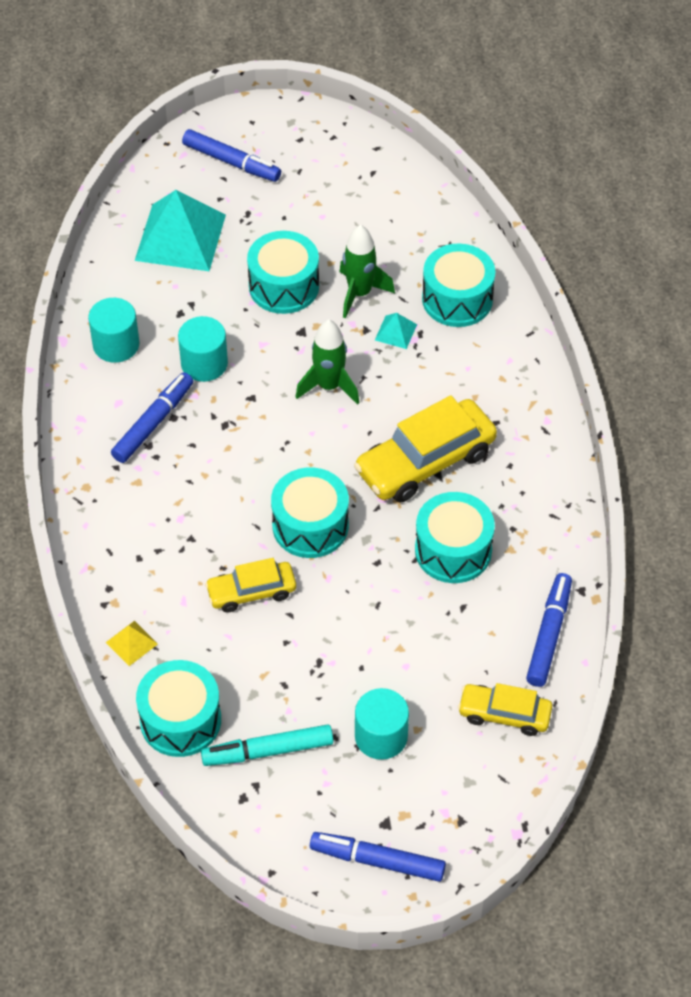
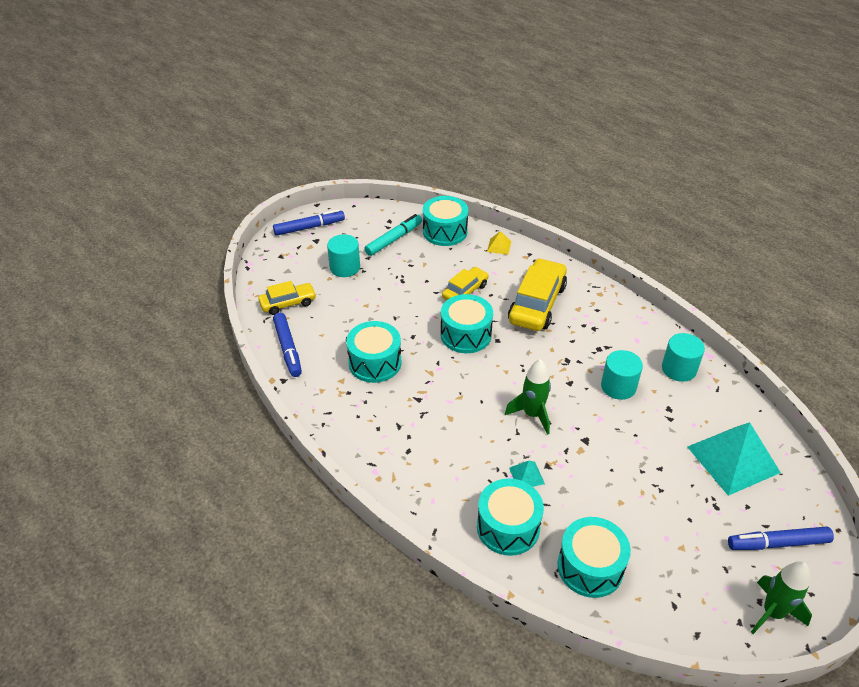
camera: 145 degrees right, 10 degrees down
(153, 423) = (605, 340): blue marker -> none
(284, 286) = (630, 464): turquoise drum -> turquoise drum (590, 567)
(359, 293) = (577, 490): green rocket -> green rocket (772, 613)
(425, 461) = (432, 402): yellow car -> yellow car (537, 304)

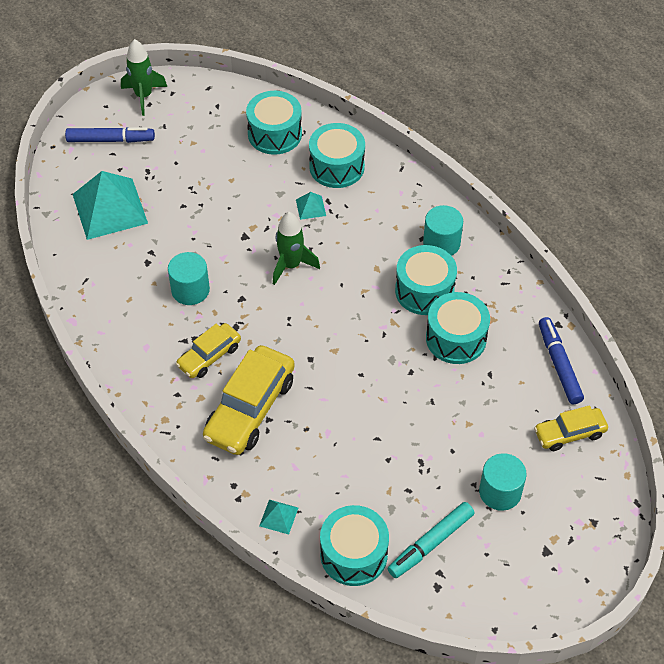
camera: 175 degrees left, 10 degrees up
(309, 227) = (560, 581): blue marker -> none
(465, 291) = (339, 436): yellow car -> yellow car (209, 356)
(465, 334) = (347, 369): turquoise drum -> turquoise drum (424, 291)
(499, 246) = (279, 516): yellow pyramid -> turquoise pyramid
(679, 369) = (115, 306): turquoise cylinder -> turquoise cylinder (441, 243)

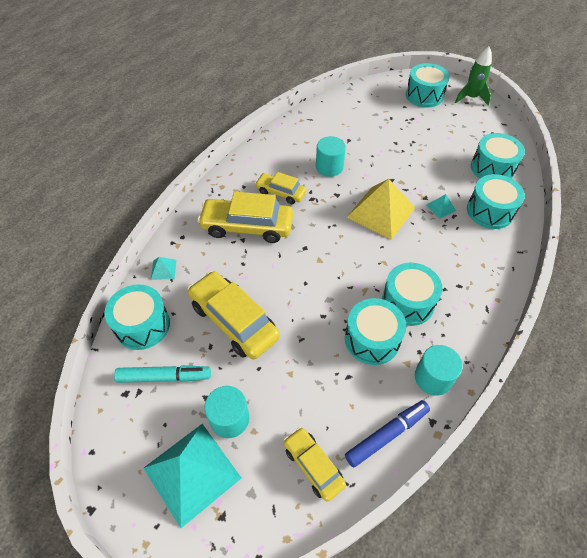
camera: 70 degrees right, 0 degrees up
(110, 140) = (424, 95): blue marker -> turquoise drum
(110, 208) = (371, 112): turquoise pyramid -> turquoise pyramid (192, 472)
(291, 265) = (381, 212): green rocket -> yellow pyramid
(384, 458) = (234, 321): none -> yellow car
(430, 543) = (164, 377): turquoise marker -> turquoise marker turned 150 degrees clockwise
(441, 243) = (463, 301): turquoise cylinder -> turquoise cylinder (433, 378)

